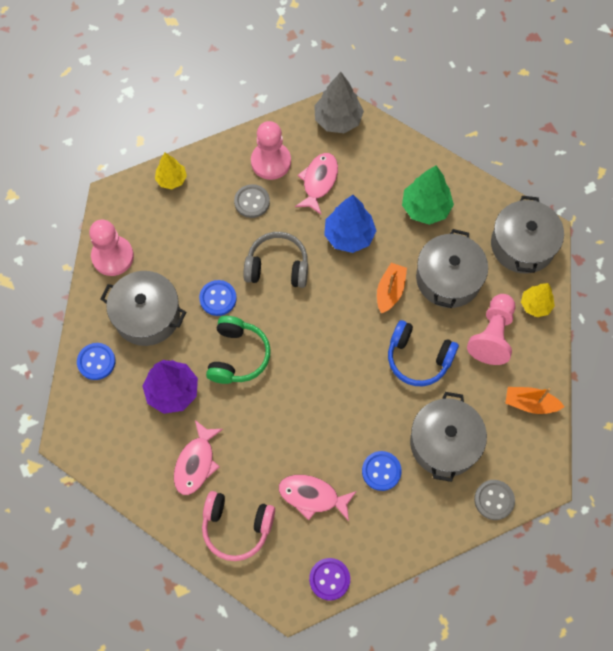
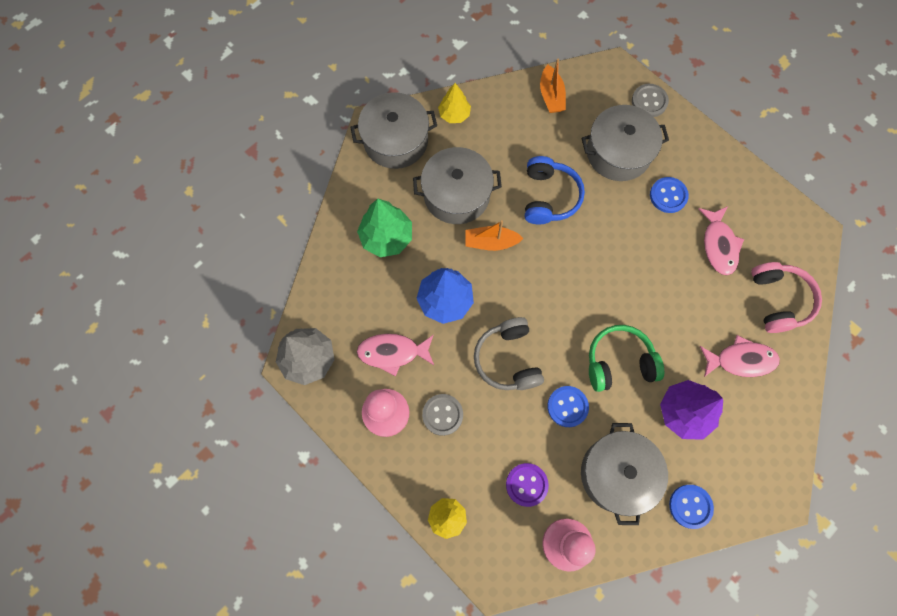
camera: 110 degrees left, 5 degrees up
(329, 579) = (780, 207): purple button -> purple button (526, 484)
(492, 335) = (499, 142): pink pawn -> none

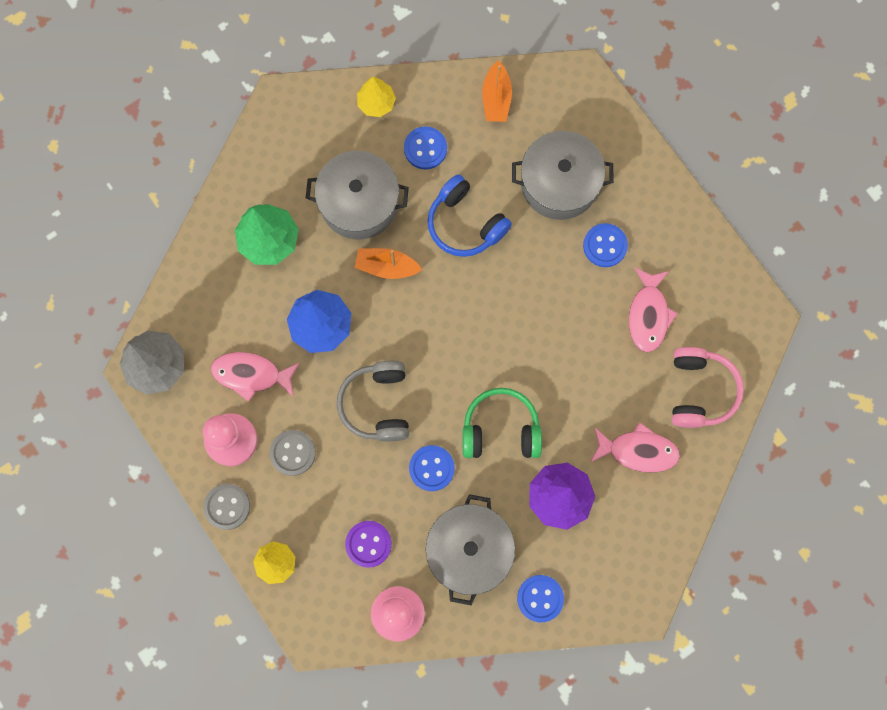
camera: 10 degrees right, 5 degrees up
(395, 140) = (301, 124): grey pot -> none
(502, 143) = (425, 148): none -> blue button
(548, 197) = (465, 223): blue headphones -> blue headphones turned 120 degrees clockwise
(649, 101) = (612, 125): grey button -> grey button (227, 506)

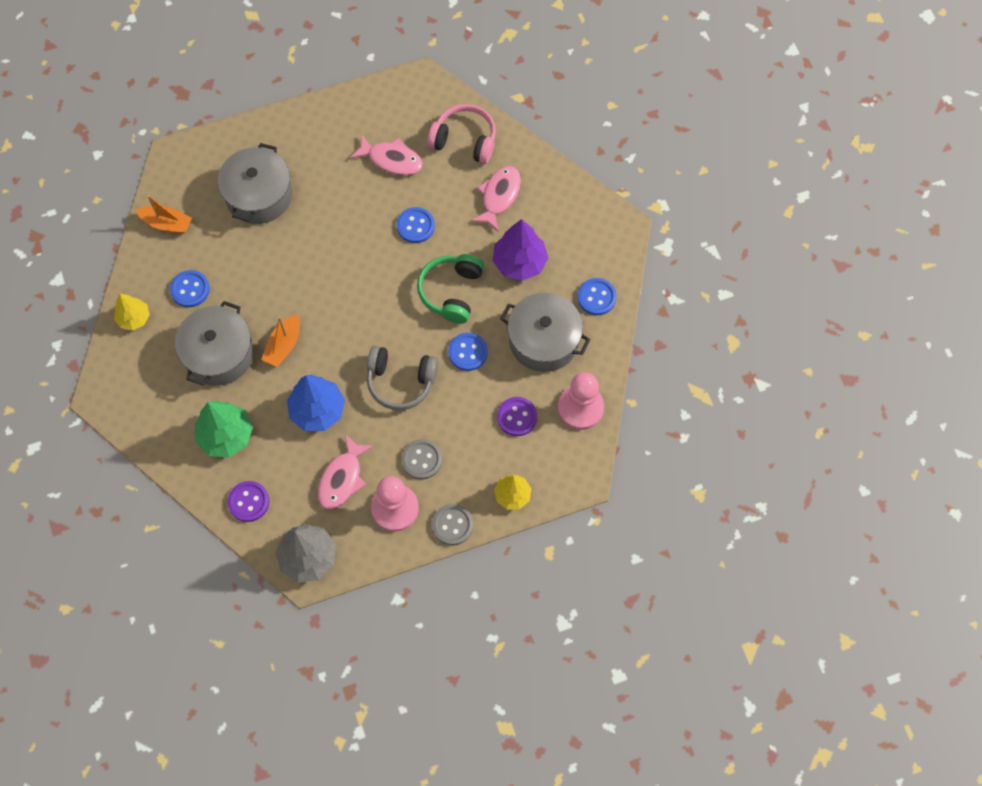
camera: 75 degrees left, 10 degrees down
(202, 286) = (248, 502): none -> purple button
(465, 223) = (268, 275): blue headphones -> none
(605, 246) = (324, 176): blue button -> blue button (415, 226)

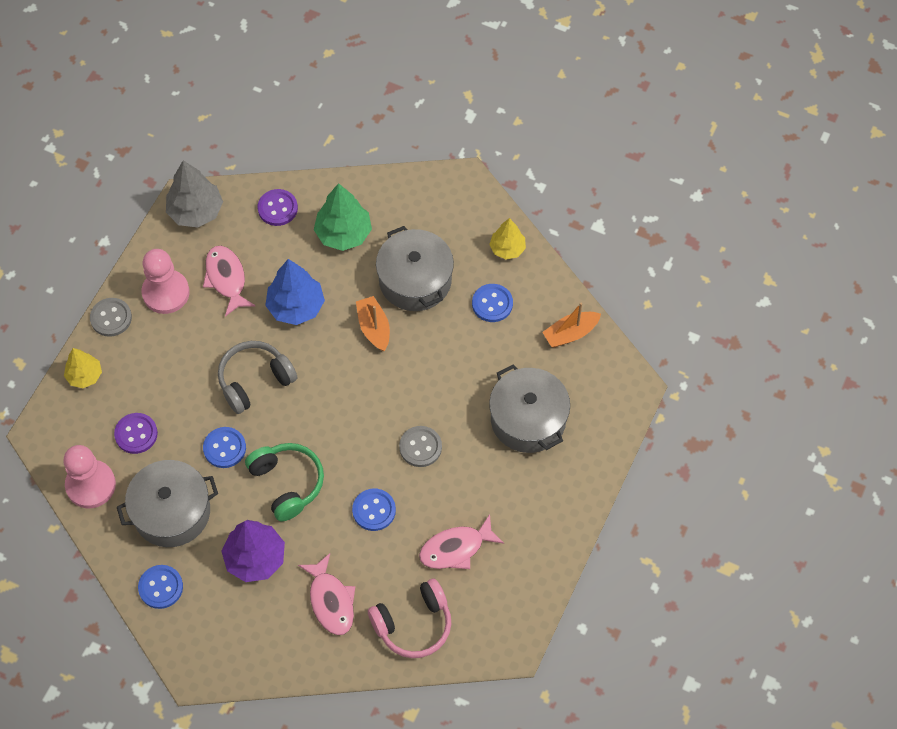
camera: 135 degrees right, 5 degrees down
(421, 460) = (180, 341): grey button -> grey button (420, 447)

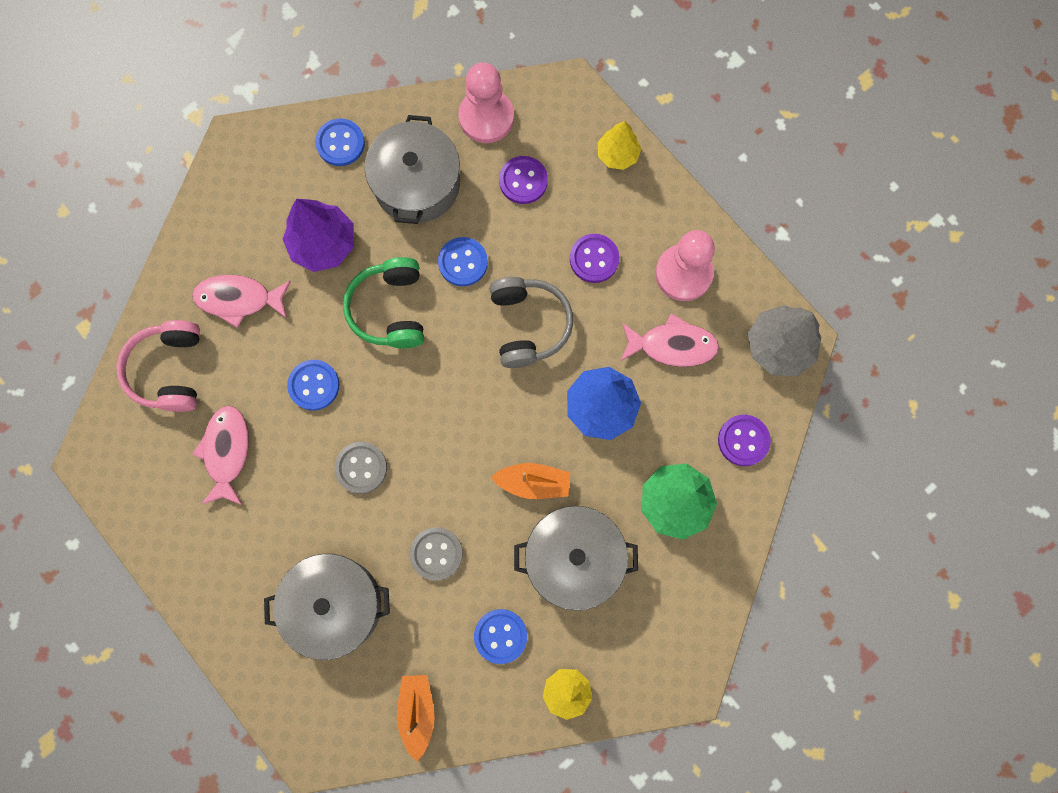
camera: 115 degrees right, 15 degrees up
(111, 318) = (677, 205): grey button -> grey button (436, 553)
(181, 357) = (594, 259): none -> purple button
(287, 483) = (390, 309): green headphones -> green headphones turned 90 degrees clockwise

